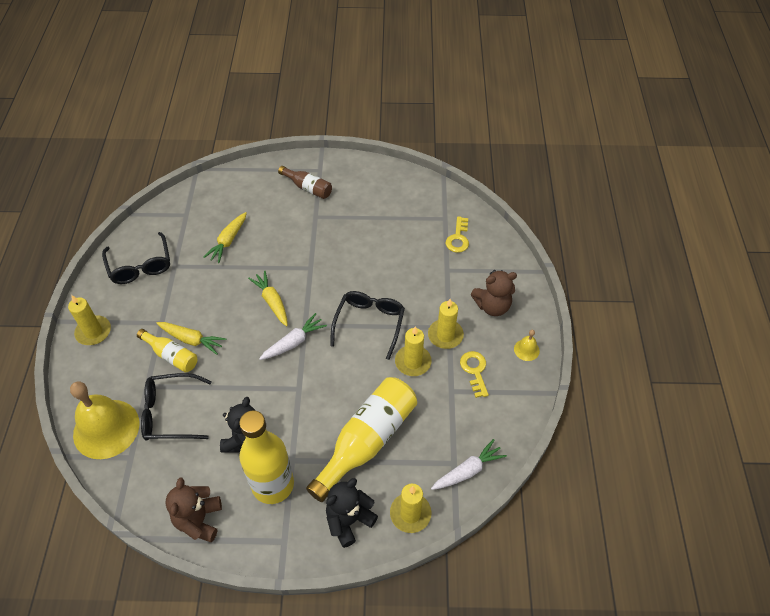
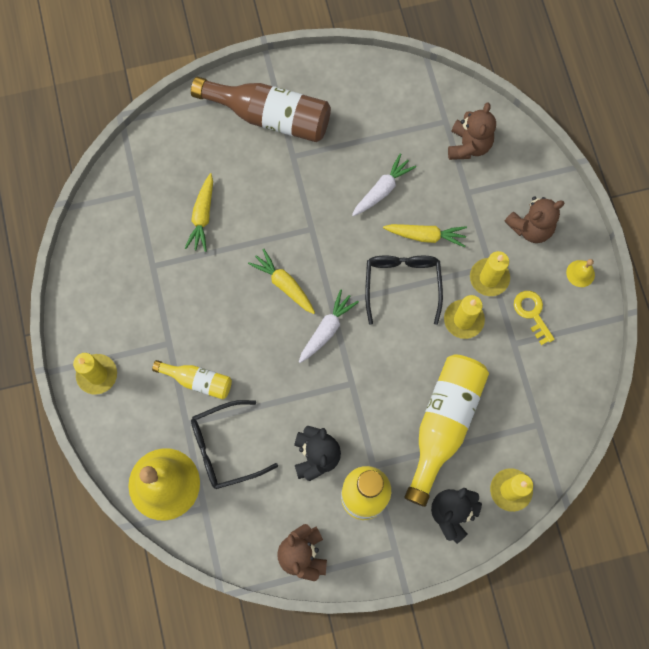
camera: 15 degrees left, 20 degrees up
(140, 266) = (112, 276): black glasses -> none
(192, 340) = (212, 356): yellow carrot -> yellow carrot (425, 236)
(308, 188) = (269, 116): brown bottle -> brown bottle, size x1.88
(458, 238) = (468, 145): yellow key -> brown teddy bear
(468, 471) = (555, 429): white carrot -> white carrot (382, 190)

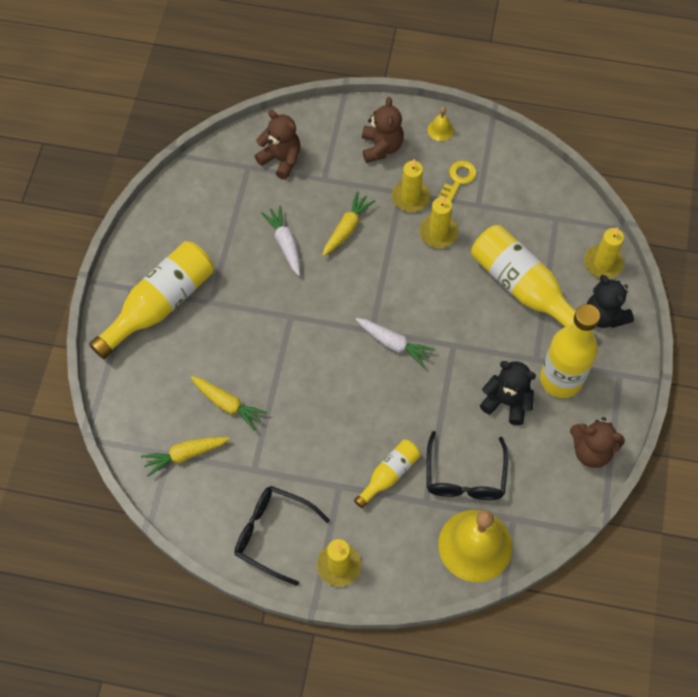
camera: 65 degrees left, 10 degrees down
(269, 116) = (160, 305): brown bottle -> yellow bottle
(284, 284) = (332, 361): yellow carrot -> yellow carrot (185, 455)
(327, 329) = (393, 344): white carrot -> white carrot turned 150 degrees clockwise
(402, 284) = (382, 266): black glasses -> black glasses (273, 534)
(532, 313) = (458, 180): yellow key -> yellow key turned 120 degrees clockwise

